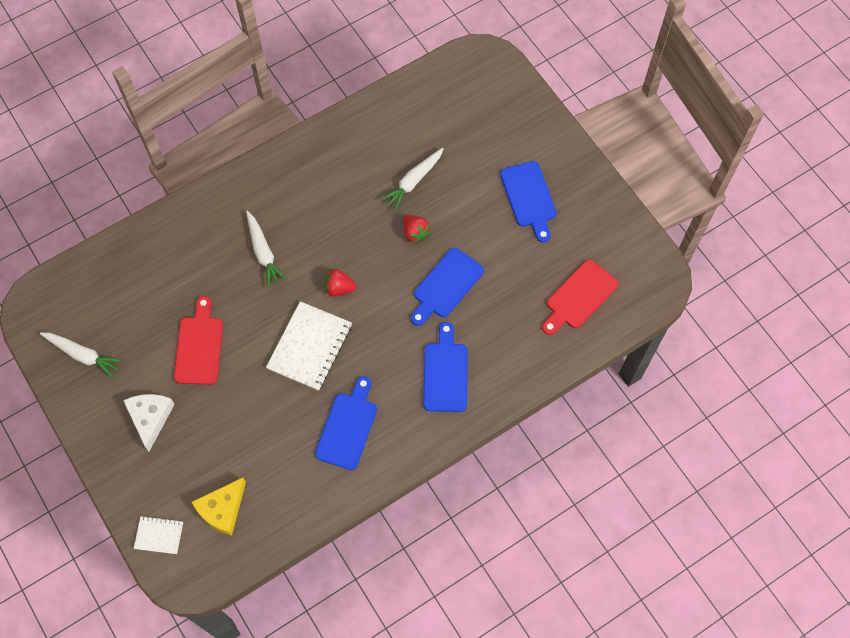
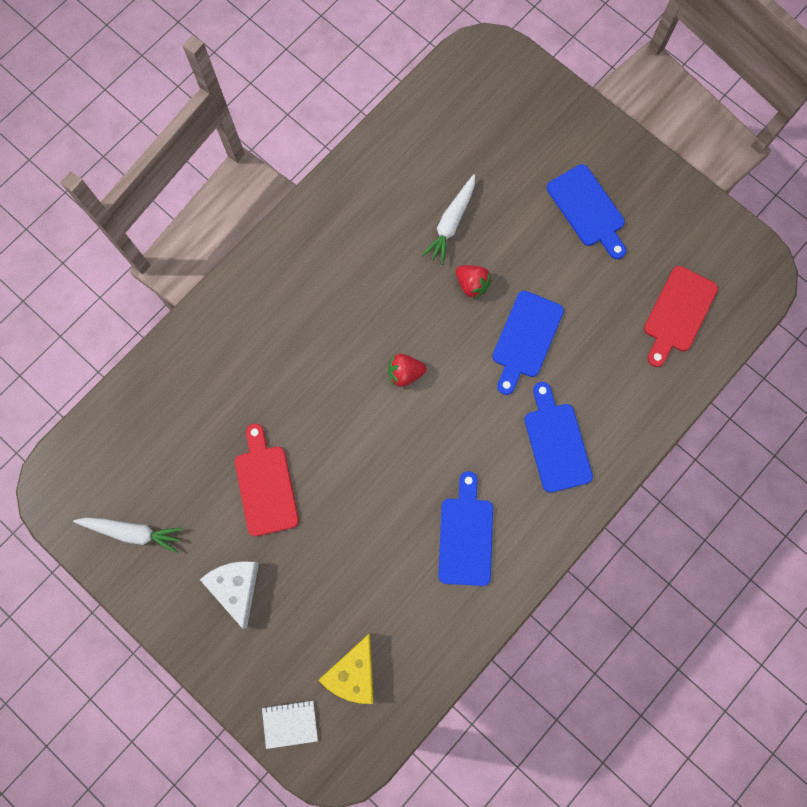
camera: 15 degrees left, 10 degrees up
(263, 252) = (305, 353): white carrot -> none
(310, 347) = (393, 452): white notebook -> none

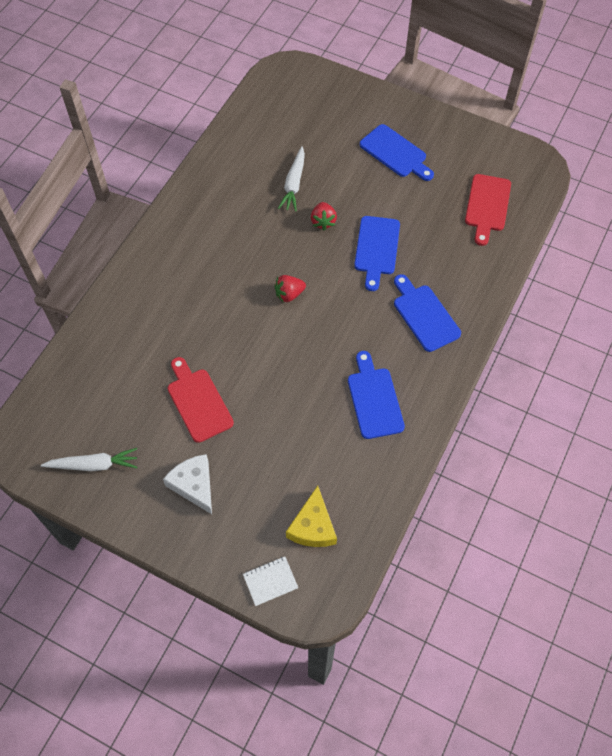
camera: 15 degrees left, 15 degrees down
(472, 284) = (323, 221): red strawberry -> red strawberry turned 60 degrees clockwise

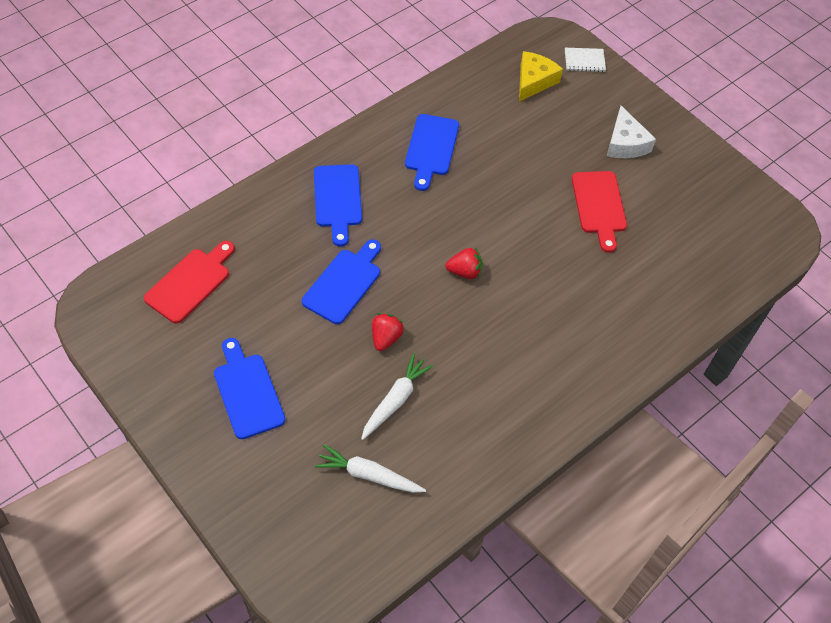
camera: 160 degrees left, 5 degrees down
(93, 465) = (714, 190): white carrot -> white carrot (369, 475)

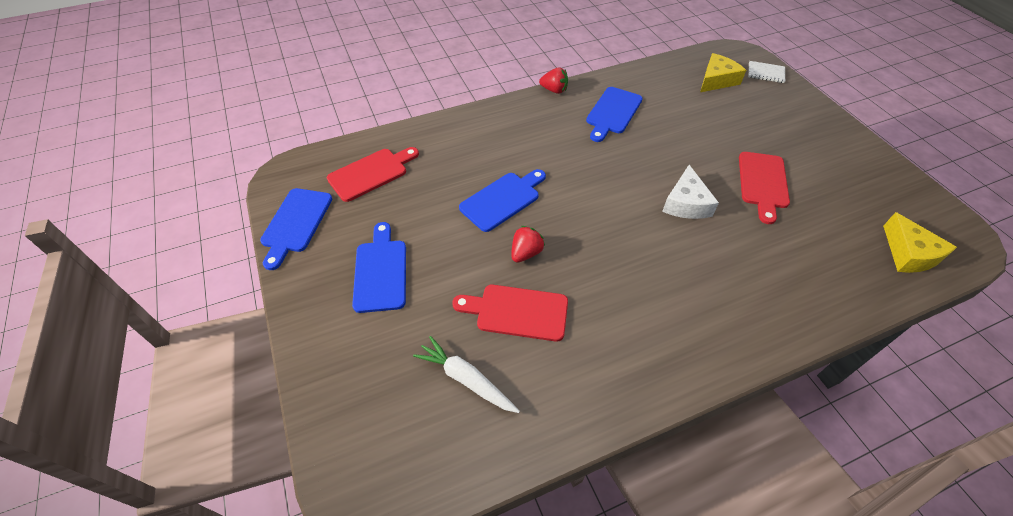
camera: 20 degrees right, 5 degrees down
(337, 199) = (519, 135): blue cutting board -> blue cutting board (295, 223)
(395, 400) = (517, 312): white carrot -> red cutting board
(464, 272) = (618, 212): red strawberry -> red strawberry (554, 90)
(625, 143) = (796, 138): white cheese -> white cheese (686, 203)
(737, 256) = (909, 254): none -> yellow cheese

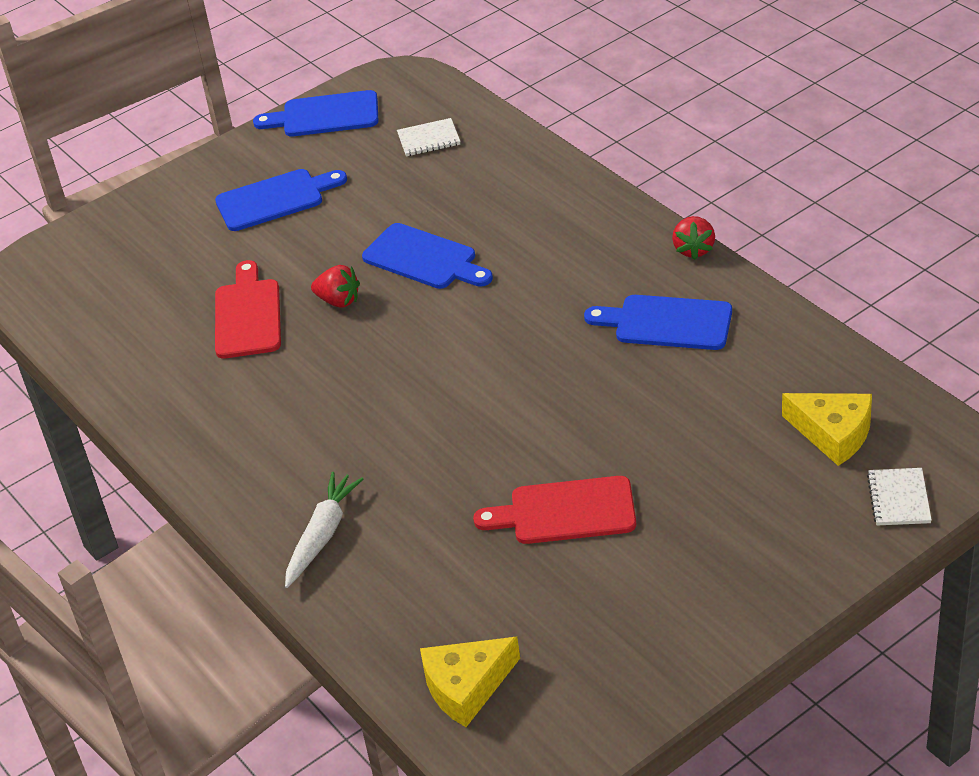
camera: 80 degrees right, 10 degrees down
(371, 173) = (429, 139): red cutting board -> white notebook
(466, 379) = (153, 300): white carrot -> white carrot (322, 535)
(686, 203) = (485, 431): white cheese -> none

